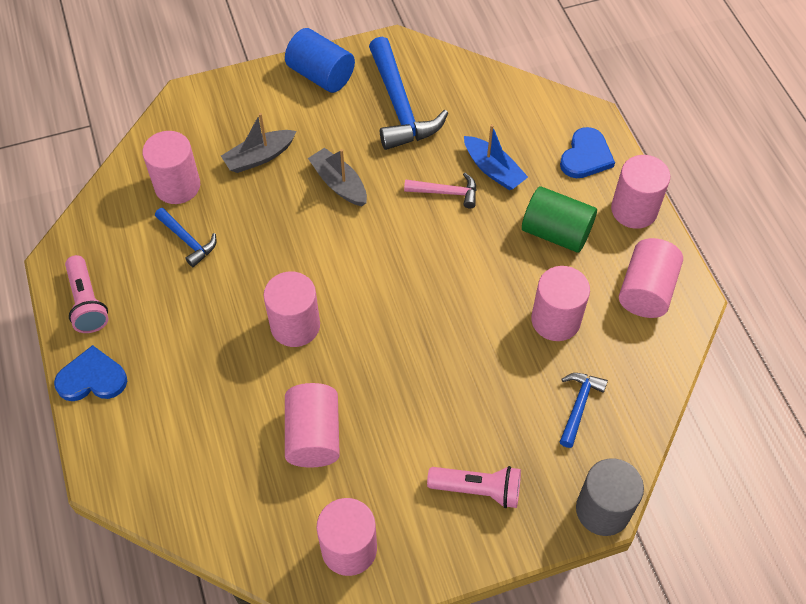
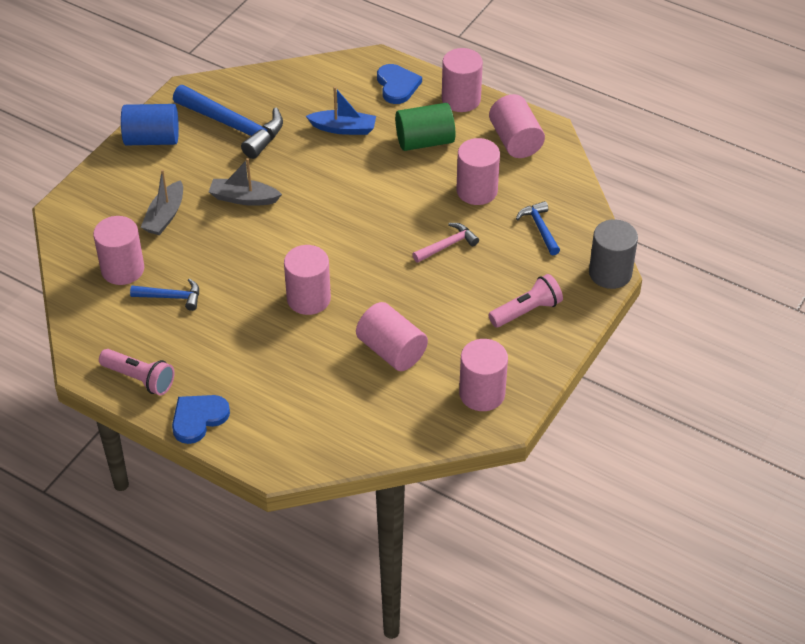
camera: 40 degrees left, 10 degrees down
(446, 192) = (326, 160): pink hammer -> pink hammer (447, 245)

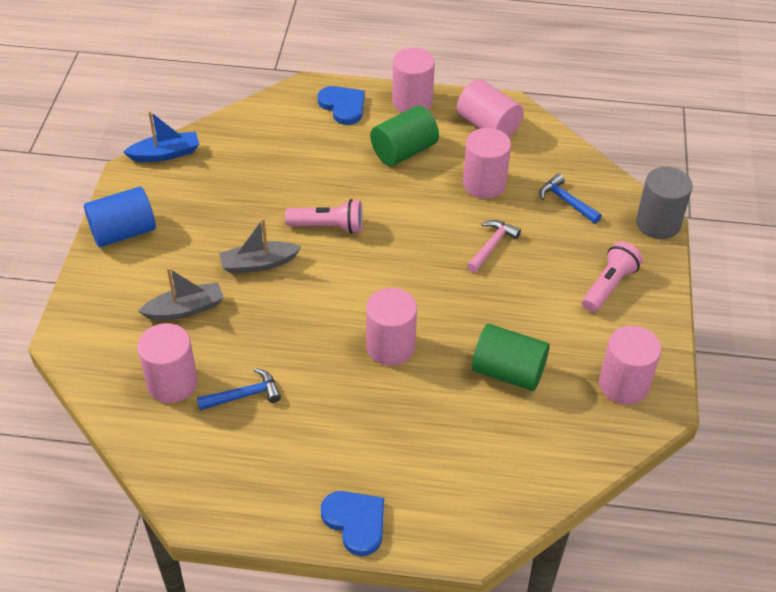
camera: 25 degrees left, 0 degrees up
(139, 379) = (263, 500): pink flashlight -> pink flashlight (328, 226)
(165, 216) = (185, 309): grey boat -> grey boat turned 105 degrees counterclockwise
(198, 418) = (355, 522): blue heart -> blue heart turned 120 degrees clockwise
(234, 126) = (203, 193): blue hammer -> none
(343, 128) = (317, 162): blue boat -> blue boat (165, 154)
(391, 350) = (508, 372): pink cylinder -> green cylinder

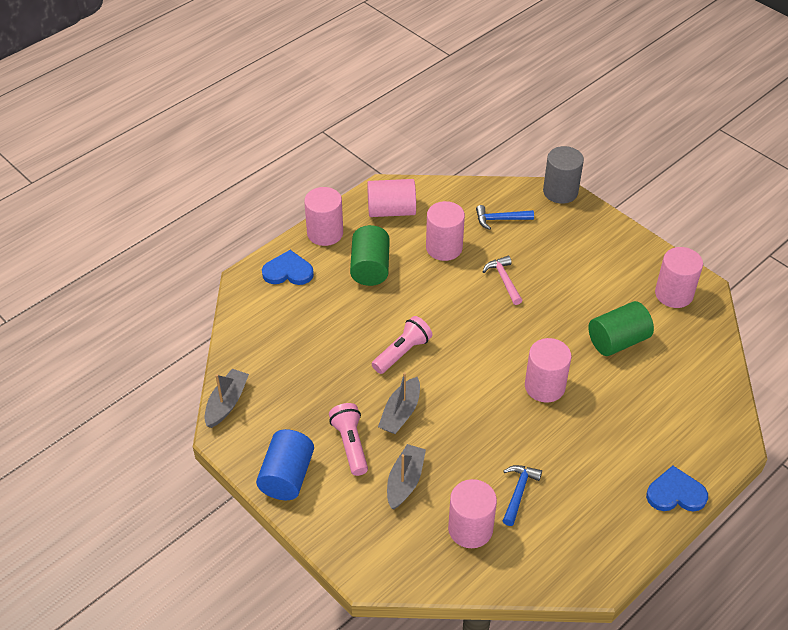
camera: 50 degrees left, 0 degrees up
(165, 154) = (226, 403): blue boat -> grey boat
(608, 286) = (590, 248): pink flashlight -> pink flashlight (350, 444)

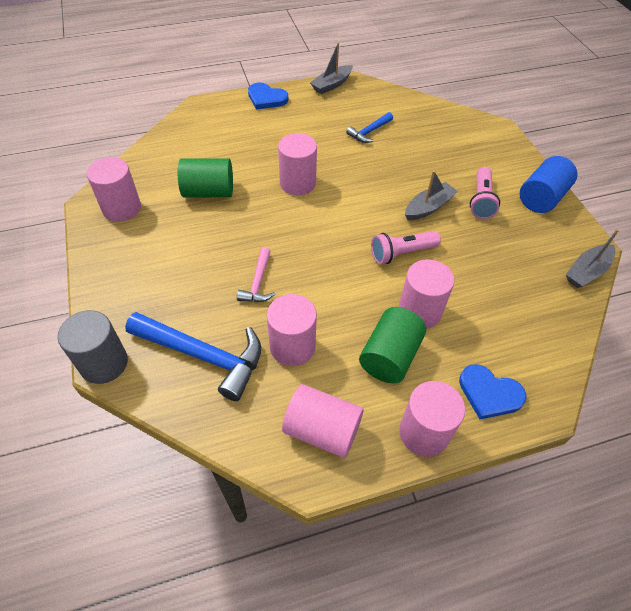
camera: 155 degrees left, 5 degrees up
(405, 481) = (448, 164): grey boat -> grey boat (331, 85)
(470, 529) = (415, 126): pink cylinder -> pink cylinder (419, 311)
(500, 219) = (203, 356): blue hammer -> blue hammer, size x1.91

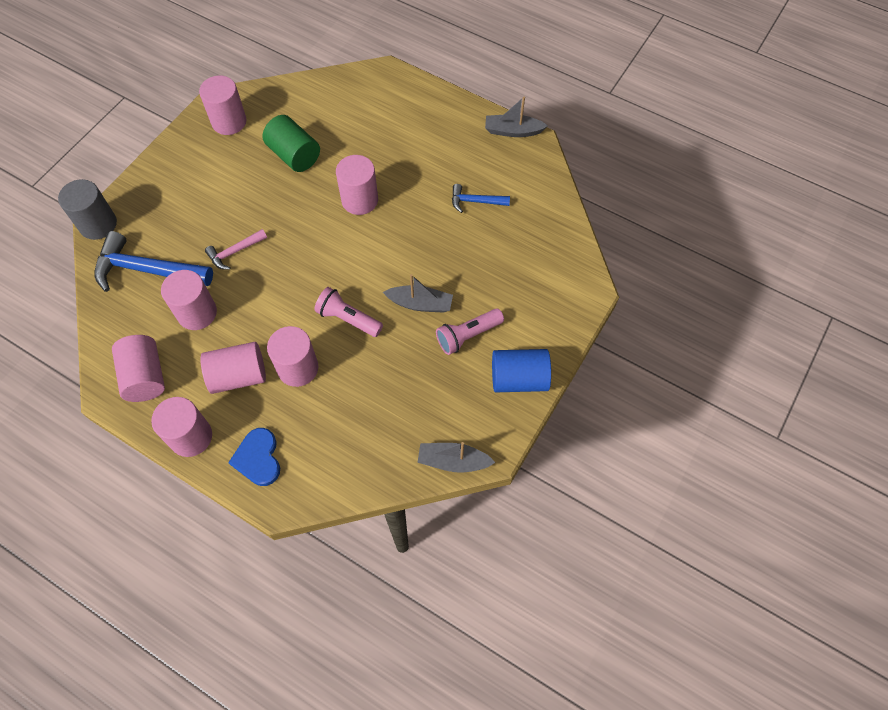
camera: 50 degrees right, 10 degrees up
(203, 356) = (147, 270): blue hammer -> blue hammer turned 120 degrees clockwise
(266, 98) = (442, 103): blue heart -> none
(390, 356) = (238, 376): green cylinder -> pink cylinder

